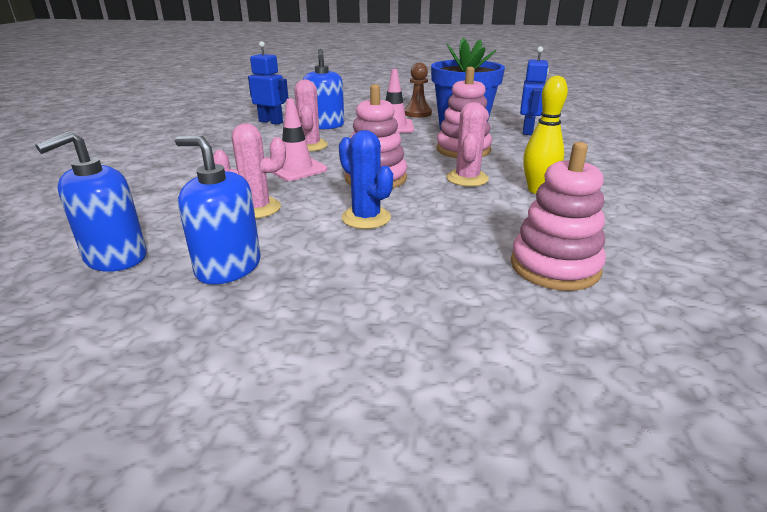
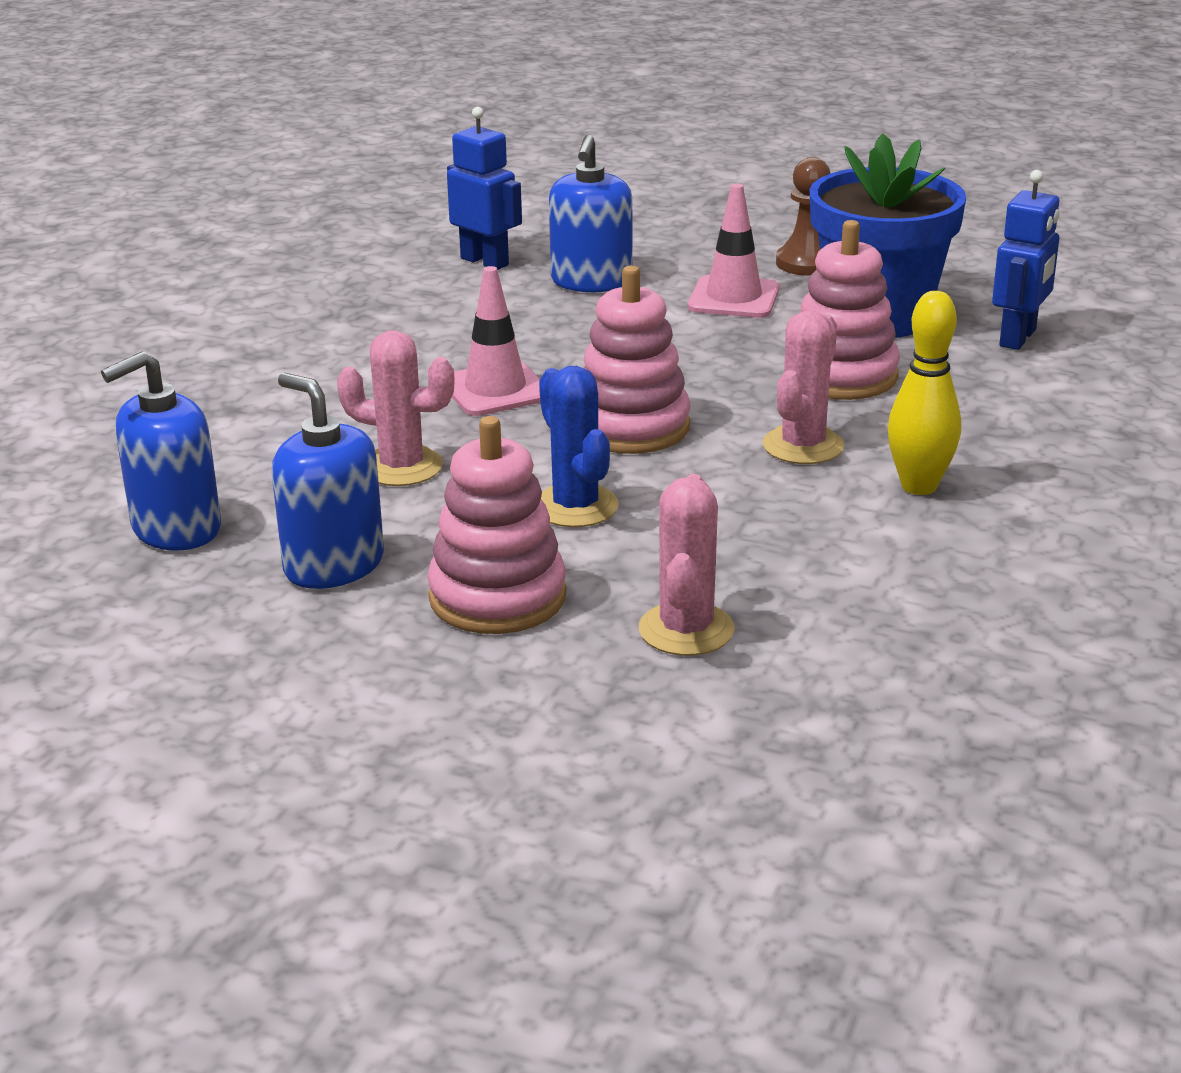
camera: 15 degrees right, 0 degrees up
(310, 146) = (540, 335): pink cactus -> pink cactus (686, 630)
(554, 266) = (831, 628): pink stacking toy -> pink stacking toy (497, 597)

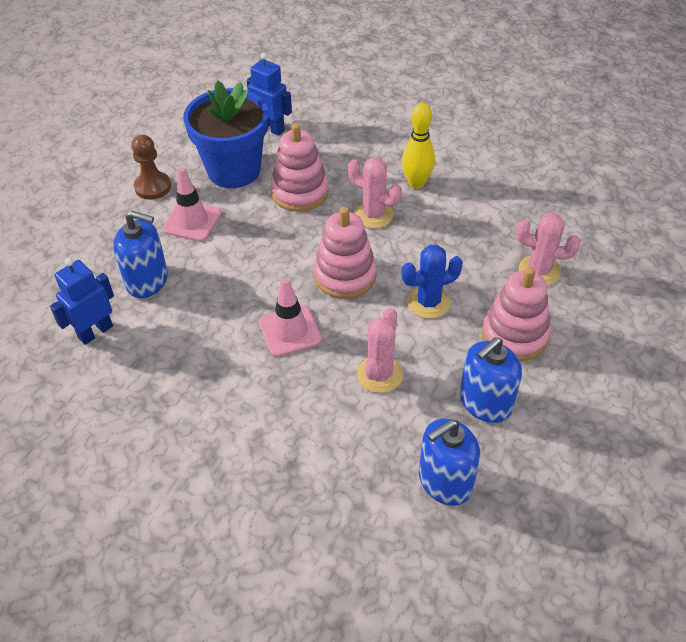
camera: 85 degrees left, 20 degrees up
(176, 529) = (445, 481): blue soap dispenser -> blue soap dispenser turned 90 degrees clockwise

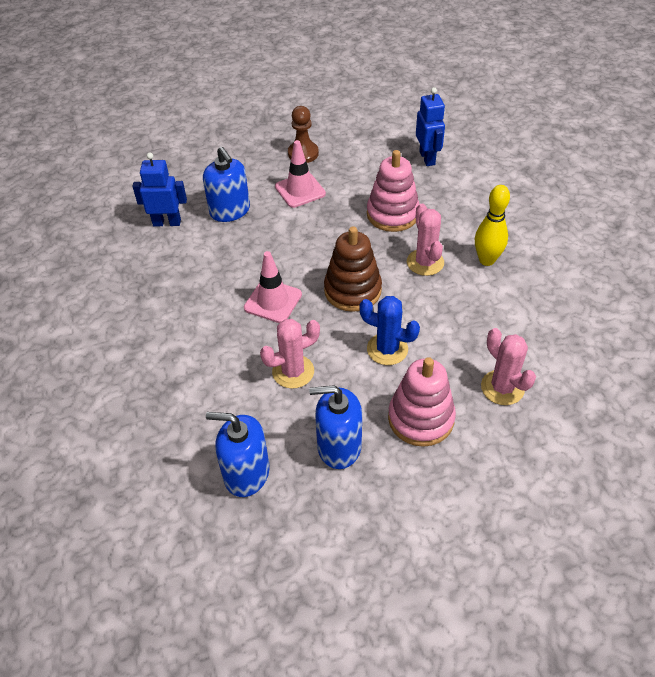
camera: 45 degrees right, 0 degrees up
(234, 170) = (366, 172): blue flower pot -> none
(345, 275) = (352, 290): pink stacking toy -> brown stacking toy

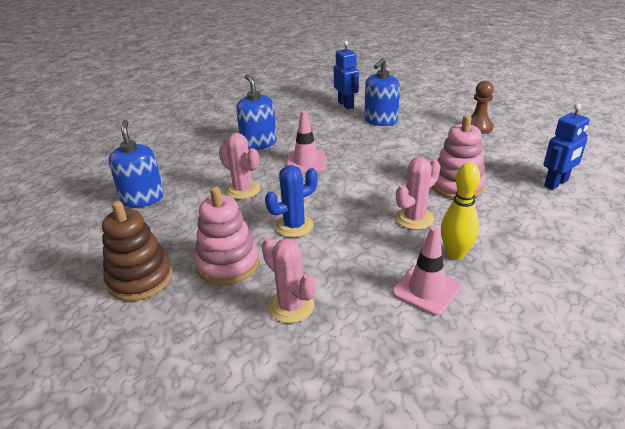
camera: 65 degrees right, 15 degrees down
(300, 190) = (434, 138): pink traffic cone -> pink traffic cone (426, 289)
(339, 446) = (181, 230): blue soap dispenser -> blue soap dispenser (258, 143)
(352, 290) = (346, 191): brown stacking toy -> brown stacking toy (140, 279)
(387, 349) = (294, 226): blue cactus -> blue cactus turned 60 degrees clockwise
(502, 388) = (291, 306): pink cactus -> pink cactus turned 75 degrees counterclockwise

